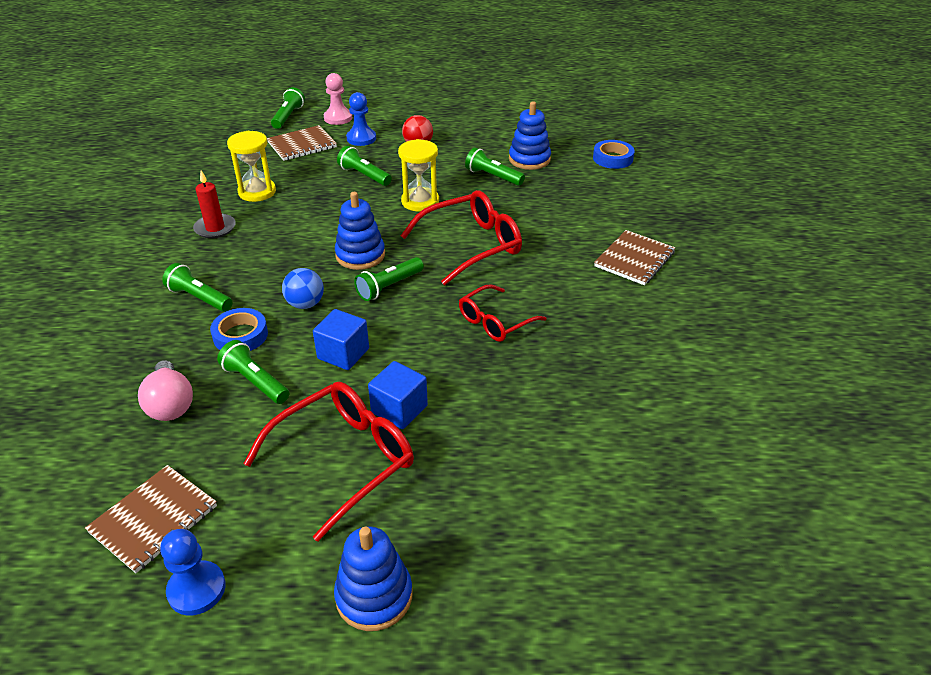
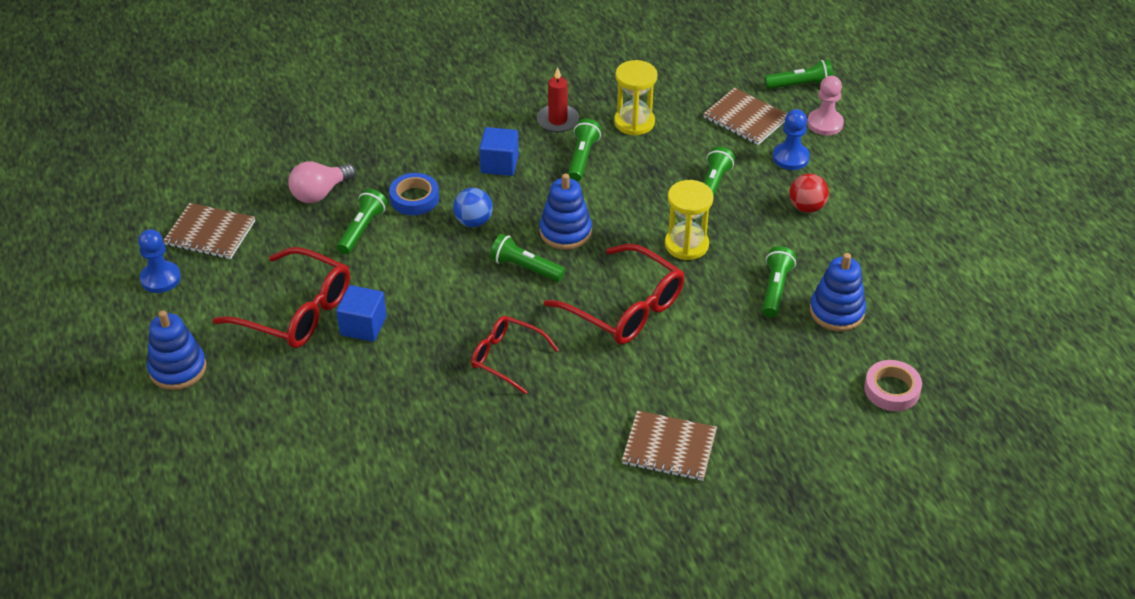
camera: 70 degrees right, 5 degrees up
(199, 298) = (451, 154): green flashlight -> green flashlight (582, 158)
(343, 353) = (418, 269): blue cube -> blue cube (499, 164)
(612, 158) = (892, 390): blue tape -> pink tape

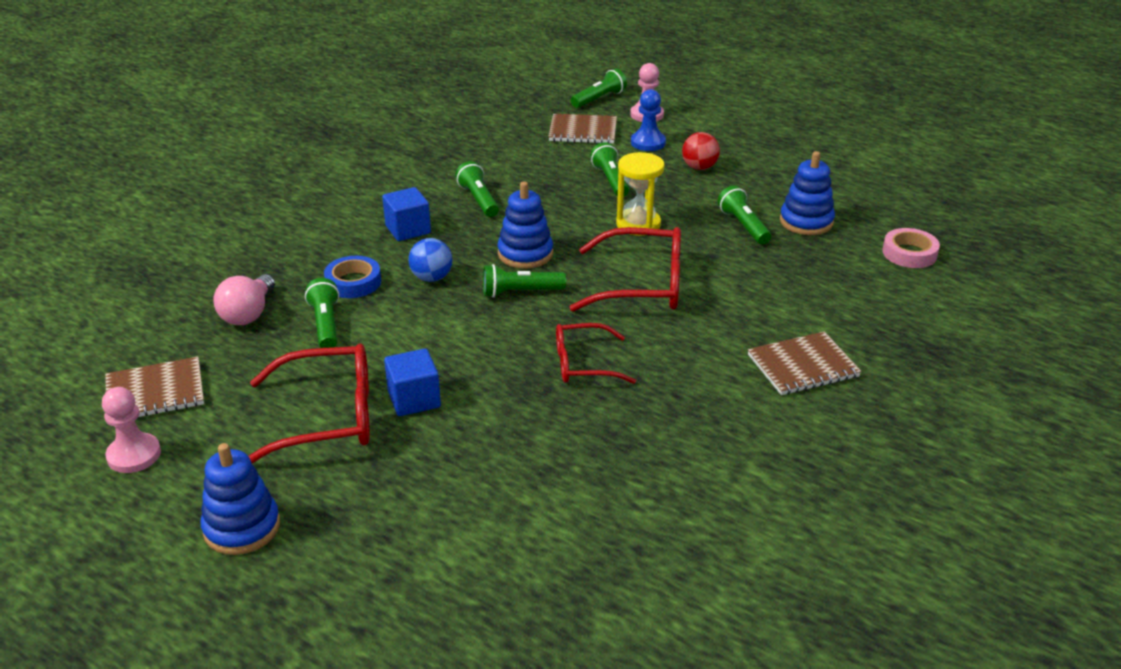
camera: 35 degrees left, 10 degrees down
(160, 278) = (134, 455): blue pawn -> pink pawn
(557, 120) = (426, 183): red candle -> none
(634, 122) = (495, 162): yellow hourglass -> none

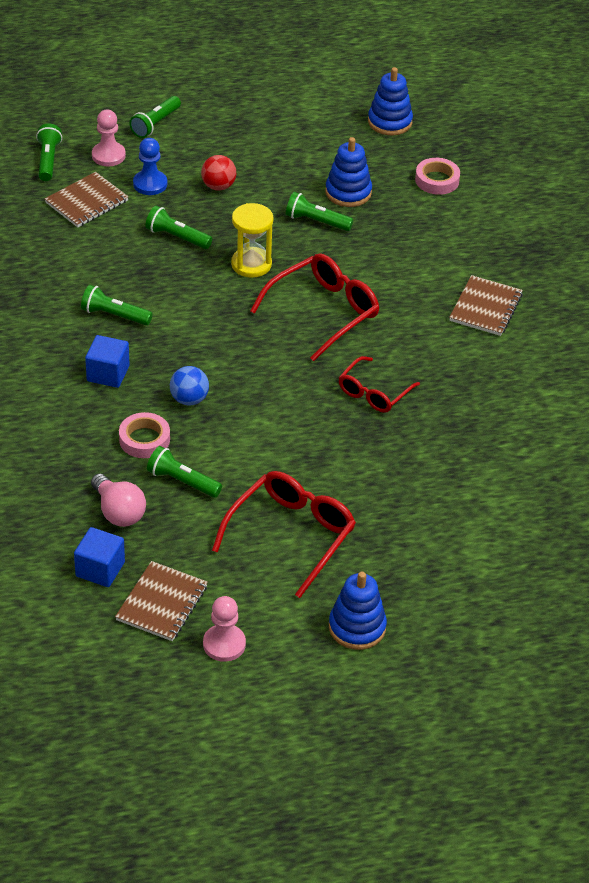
camera: 50 degrees left, 10 degrees up
(353, 282) = (144, 439): blue tape -> pink tape
(414, 399) = (319, 487): blue cube -> blue cube (100, 569)
(520, 292) = (261, 370): green flashlight -> green flashlight (155, 124)
(525, 254) = (217, 338): blue stacking toy -> blue stacking toy (390, 122)

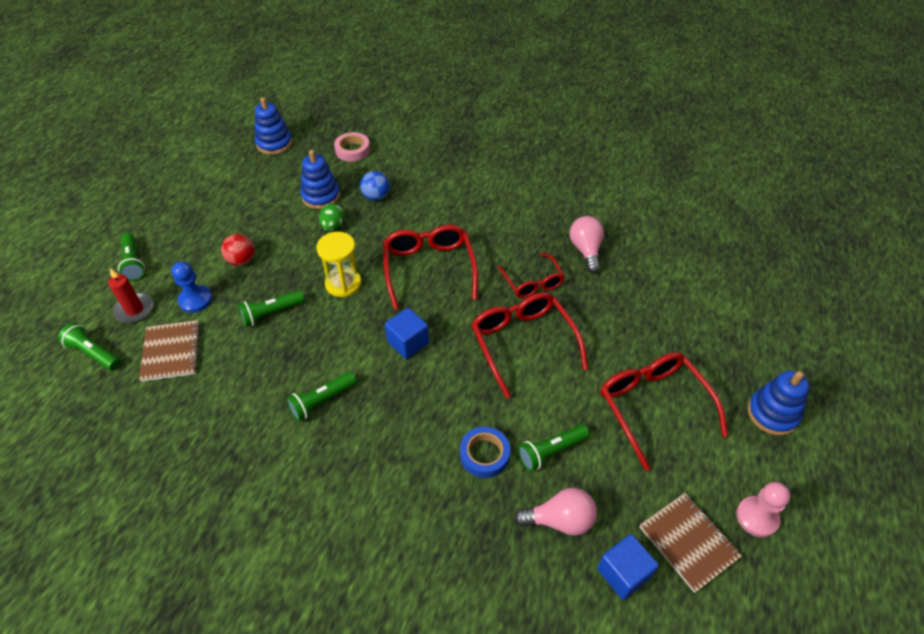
camera: 55 degrees left, 5 degrees up
(108, 155) = (134, 310): pink pawn -> red candle
(108, 373) = (387, 442): blue cube -> blue cube (408, 342)
(144, 439) = (484, 454): pink tape -> blue tape
(189, 399) = (459, 398): blue ball -> blue ball (376, 197)
(289, 416) = (523, 343): none -> red glasses
(316, 221) = (333, 226): green flashlight -> green egg
(458, 416) = (586, 250): none -> pink light bulb
(485, 308) = (492, 187): brown notebook -> none

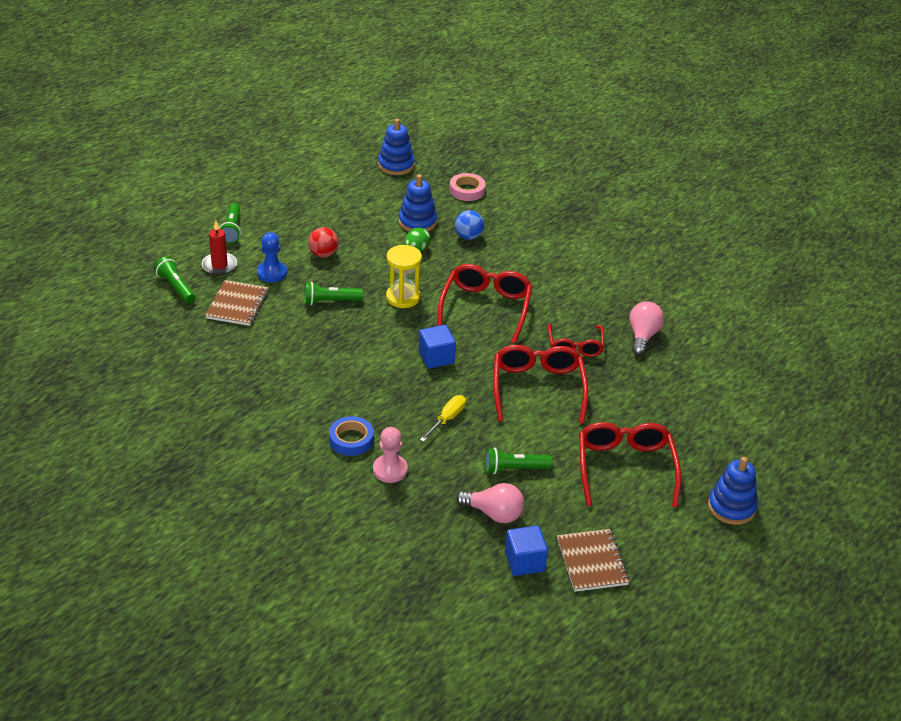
camera: 20 degrees right, 10 degrees down
(321, 401) = (343, 376): green flashlight -> none
(454, 415) = (447, 419): none -> yellow screwdriver
(484, 454) = (457, 453): blue tape -> blue tape (351, 440)
(757, 517) = (663, 567): pink pawn -> pink pawn (390, 470)

